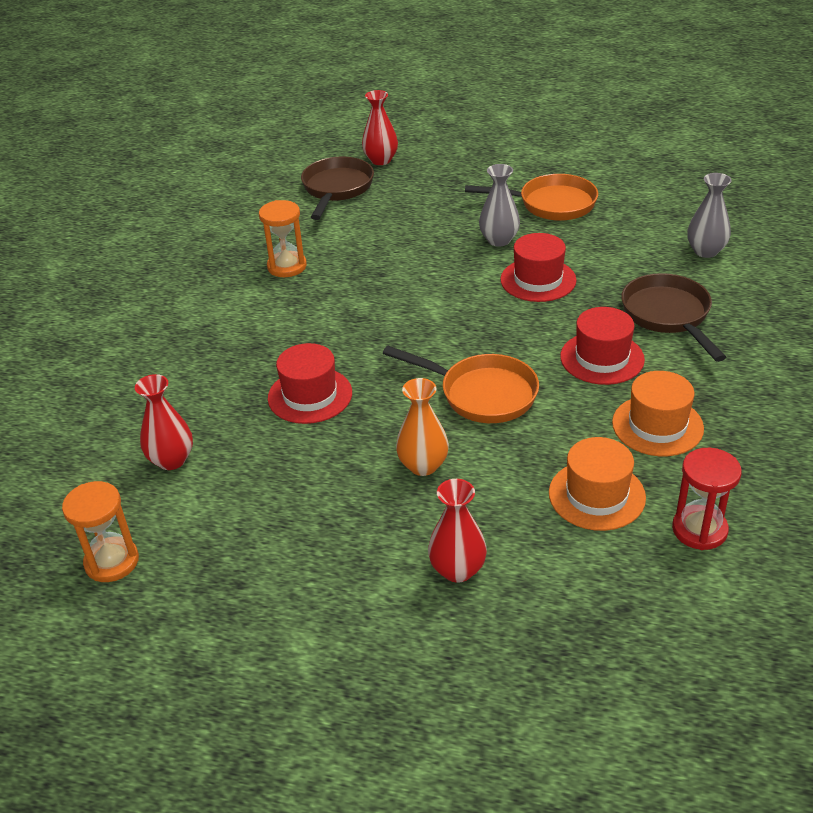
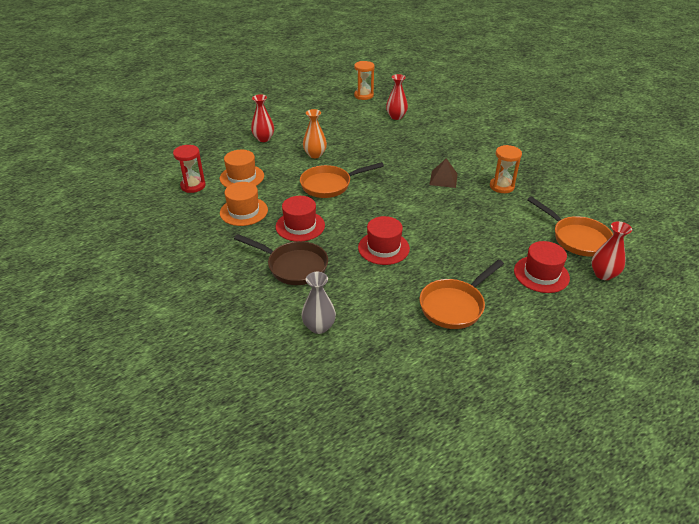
camera: 130 degrees right, 0 degrees up
(310, 395) = (390, 152): red hat -> red hat (541, 274)
(327, 313) = (443, 179): none -> brown pyramid
(336, 189) = (576, 238): brown pan -> orange pan
(499, 240) = (440, 260): grey vase -> none

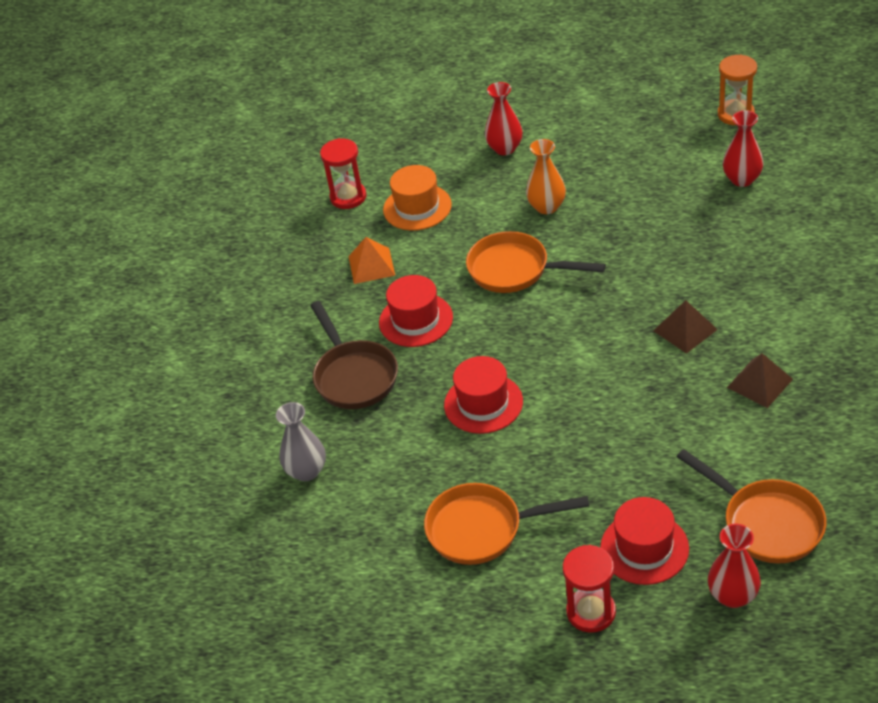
camera: 45 degrees right, 5 degrees up
(244, 211) = (371, 265): orange hat -> orange pyramid
(501, 186) = (759, 383): orange hourglass -> brown pyramid
(555, 315) = (591, 612): none -> red hourglass
(576, 238) = (766, 523): orange pan -> orange pan turned 45 degrees counterclockwise

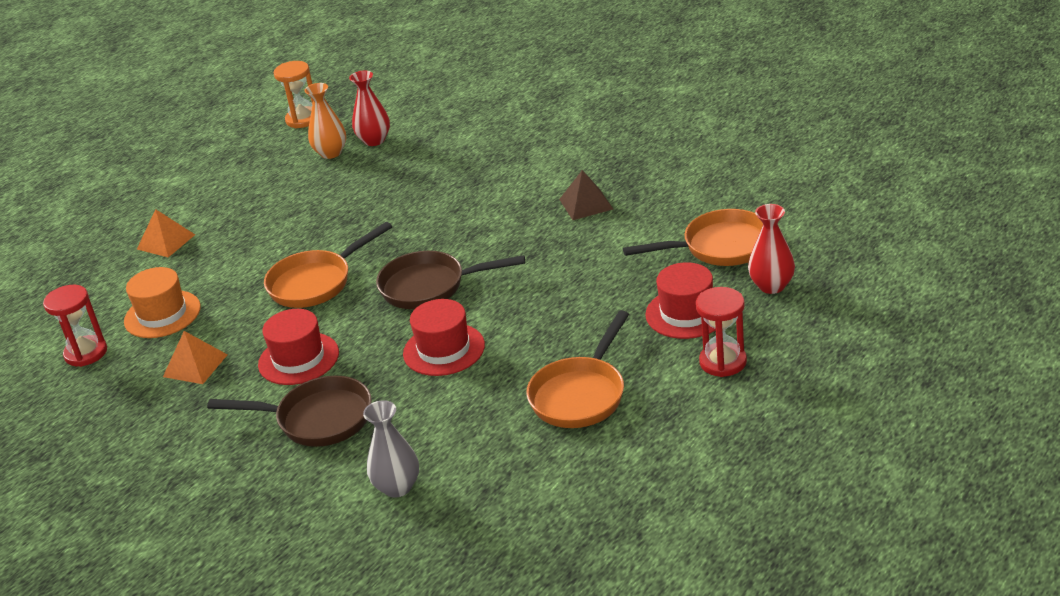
camera: 60 degrees left, 10 degrees down
(505, 148) = (166, 241): red vase -> orange pyramid
(547, 207) = (267, 242): orange vase -> orange vase (331, 153)
(559, 345) = (430, 287): none -> brown pan
(685, 330) = (492, 219): brown pyramid -> none

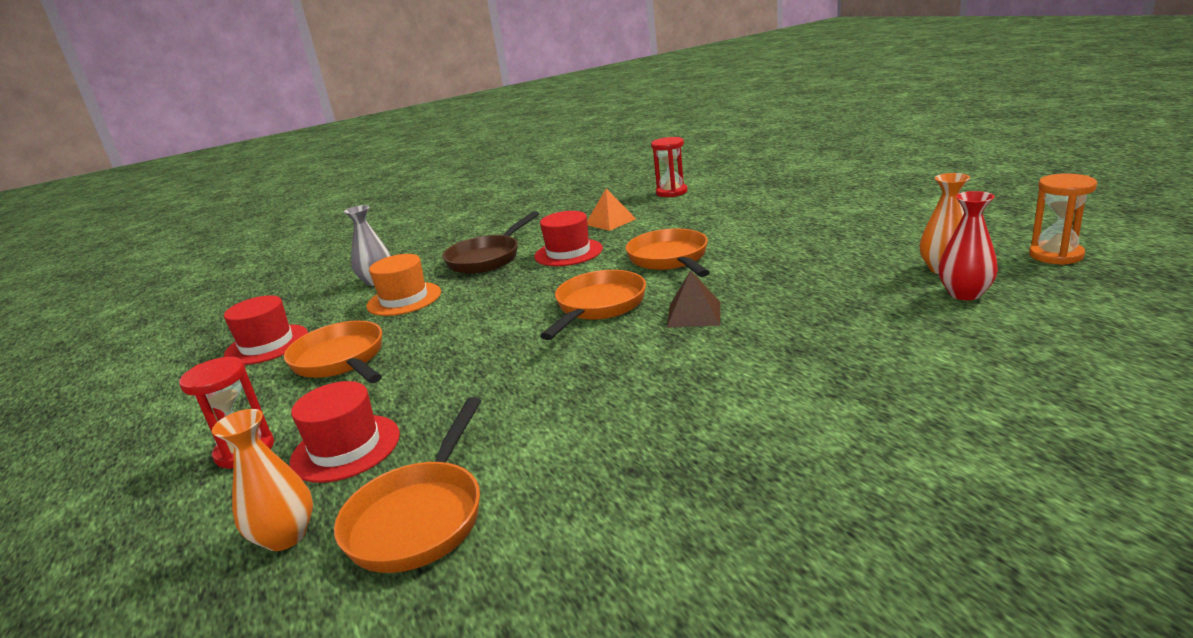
camera: 115 degrees right, 10 degrees down
(162, 314) = (692, 209): orange hat -> orange hat (404, 299)
(166, 241) = (808, 205): orange pyramid -> none
(430, 287) = (598, 307): brown pan -> orange pan
(444, 349) = (495, 306): red hat -> red hat (267, 344)
(586, 204) = (656, 423): brown pyramid -> brown pyramid (694, 314)
(771, 286) = (285, 536): red vase -> orange vase

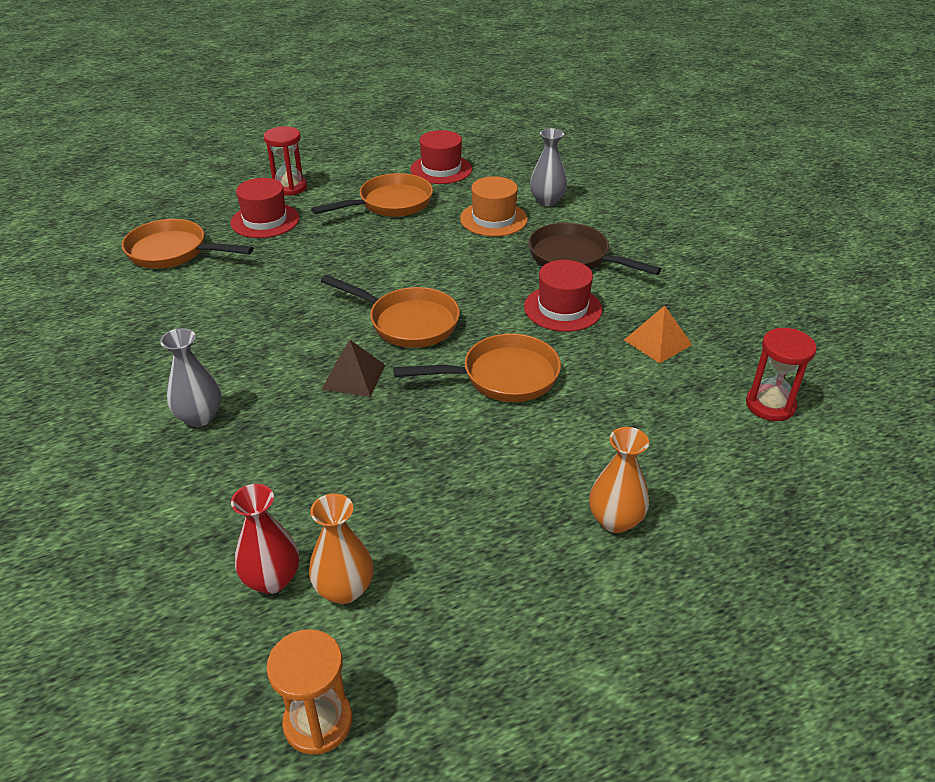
camera: 90 degrees right, 15 degrees up
(285, 536) = (192, 214): orange vase -> orange vase (615, 520)
(799, 378) = (199, 417): none -> grey vase

